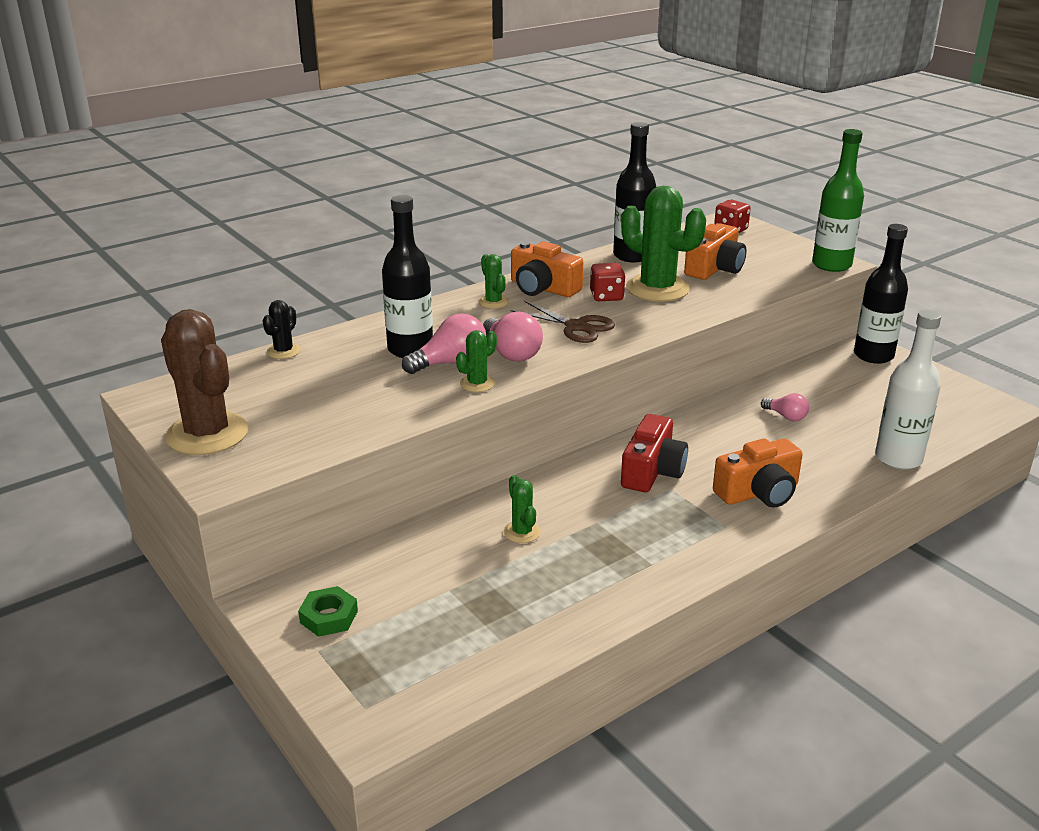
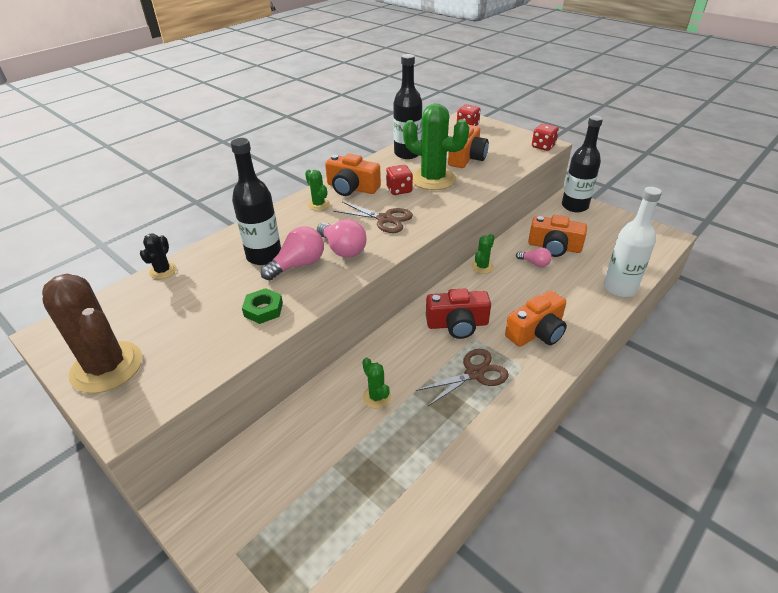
camera: 10 degrees left, 10 degrees up
(329, 617) = (239, 513): green nut -> green nut (263, 309)
(477, 384) = (323, 282): green cactus -> green cactus (482, 267)
(652, 471) = (457, 324): red camera -> red camera turned 75 degrees clockwise
(657, 525) = (474, 373): none -> brown scissors
(822, 401) = (554, 247): none -> orange camera
(831, 265) = (543, 146): green bottle -> red dice

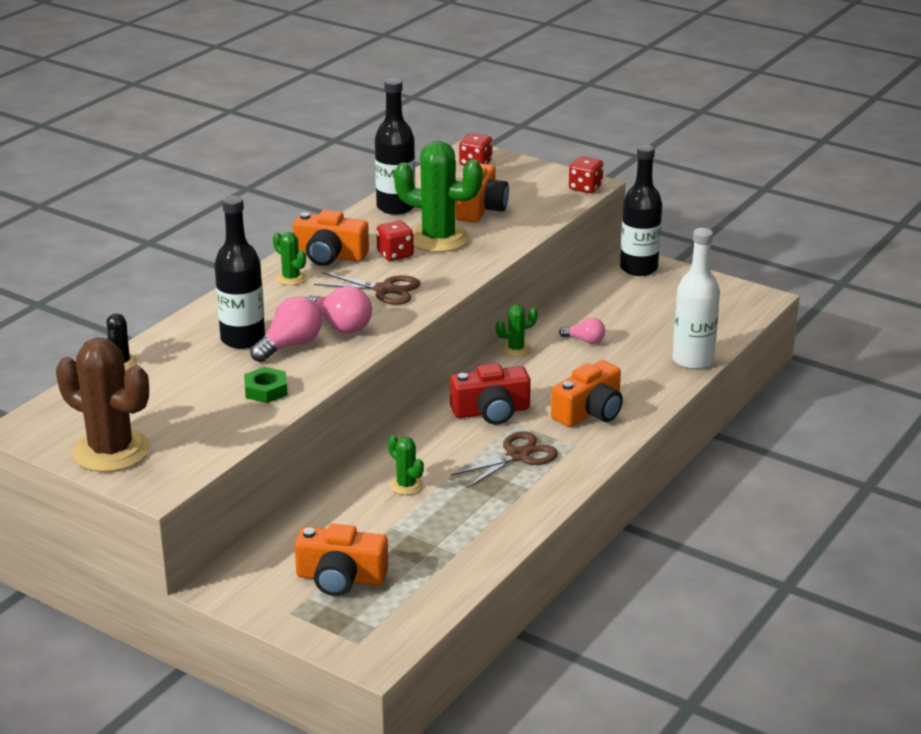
camera: 10 degrees left, 10 degrees down
(482, 267) = (516, 349): green cactus -> green cactus turned 45 degrees clockwise
(554, 247) = (610, 320): orange camera -> orange camera (340, 578)

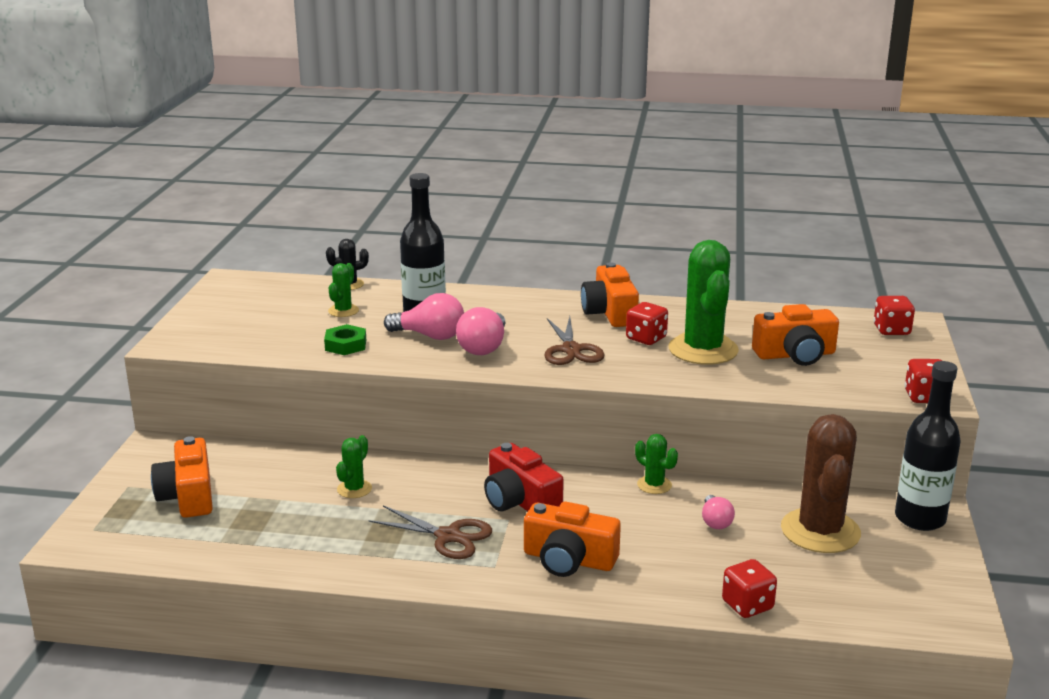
camera: 65 degrees right, 5 degrees down
(111, 451) = (213, 315): brown cactus -> brown cactus (820, 531)
(291, 278) = (550, 308): green cactus -> green cactus (343, 311)
(396, 207) = (742, 317): black bottle -> none
(692, 360) = (747, 605): white bottle -> red dice

